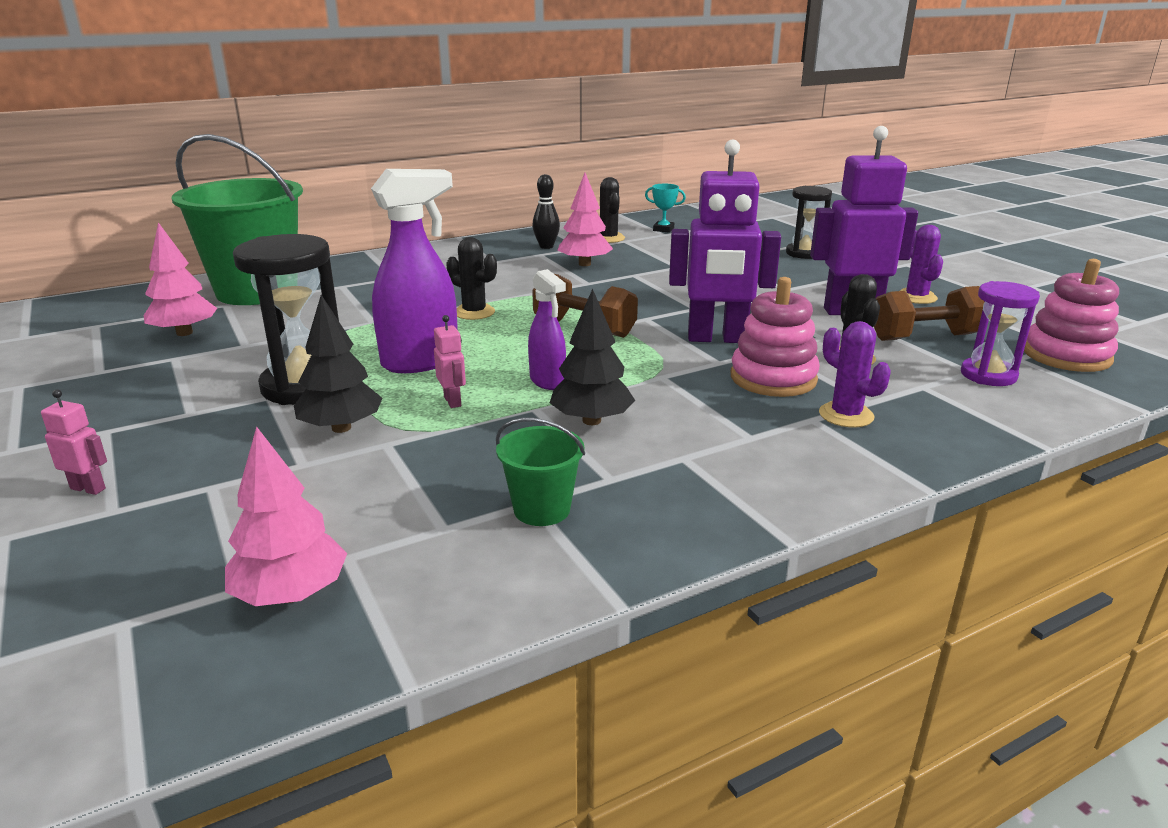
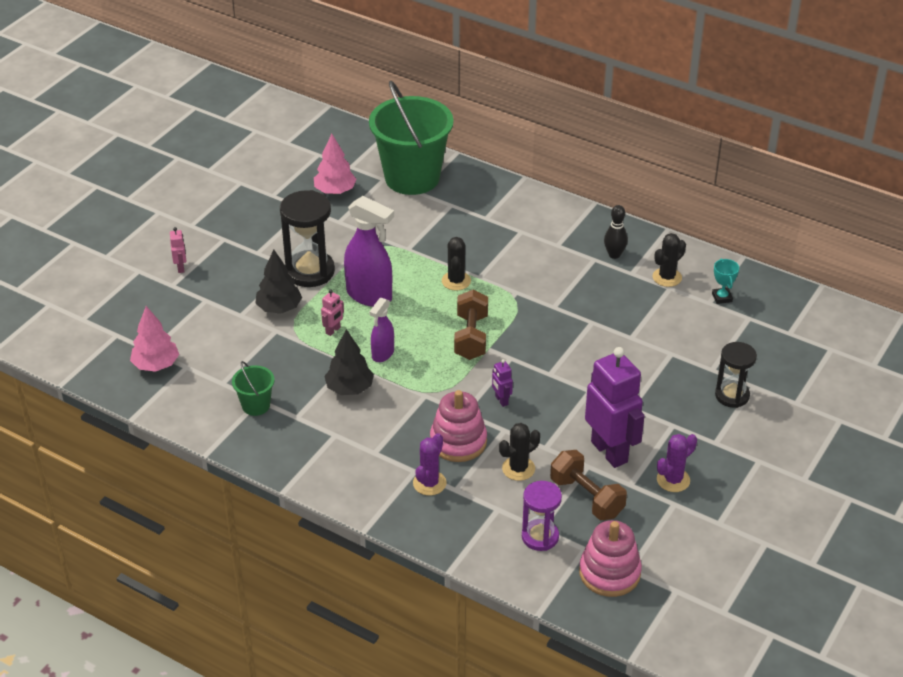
camera: 60 degrees right, 15 degrees up
(584, 264) = (592, 289): pink tree -> none
(717, 339) = (501, 400): purple robot -> purple robot, size x0.41

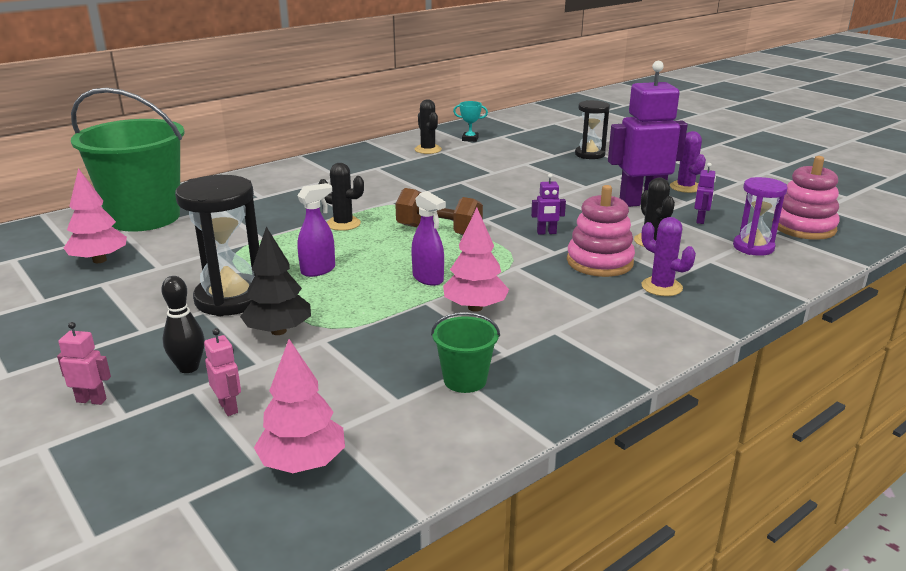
camera: 70 degrees left, 15 degrees down
(333, 330) = (359, 301): pink robot -> pink robot (229, 407)
(349, 388) = (475, 308): black tree -> pink tree
(369, 296) = (318, 270): purple spray bottle -> purple spray bottle, size x0.57
(586, 497) = (700, 220): brown dumbbell -> purple robot
(614, 255) = (379, 160): black bowling pin -> black bowling pin (188, 368)

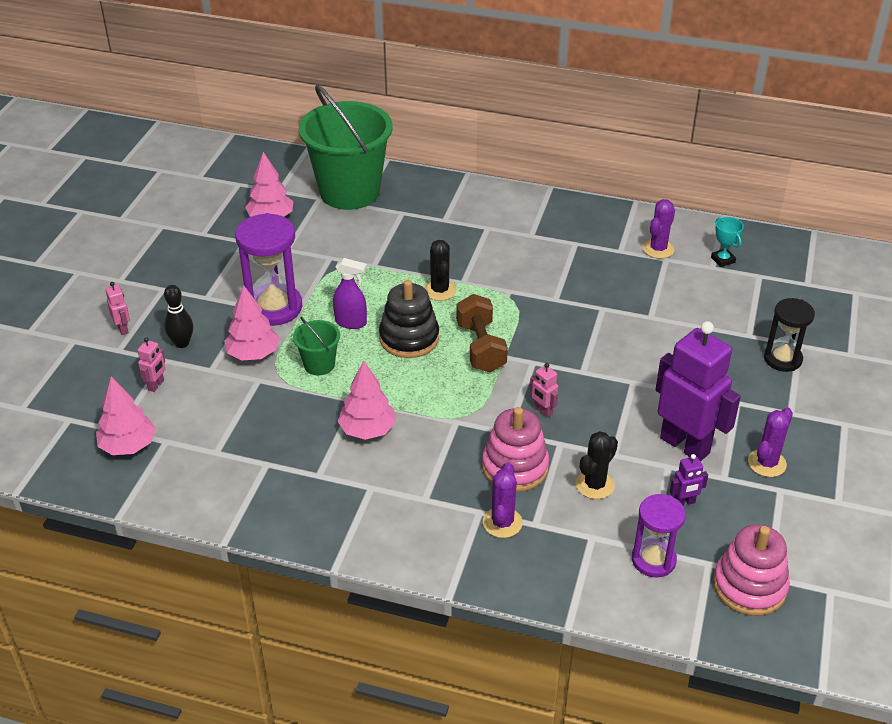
camera: 55 degrees right, 15 degrees up
(230, 299) = (274, 308): black hourglass -> purple hourglass
(278, 331) = (253, 354): black tree -> pink tree
(382, 253) = (409, 338): none -> black stacking toy
(428, 150) = (658, 249): black cactus -> purple cactus
(428, 279) = (390, 384): purple spray bottle -> none
(465, 380) = (265, 471): green bucket -> green bucket (319, 364)
(546, 233) = (543, 411): purple robot -> pink robot

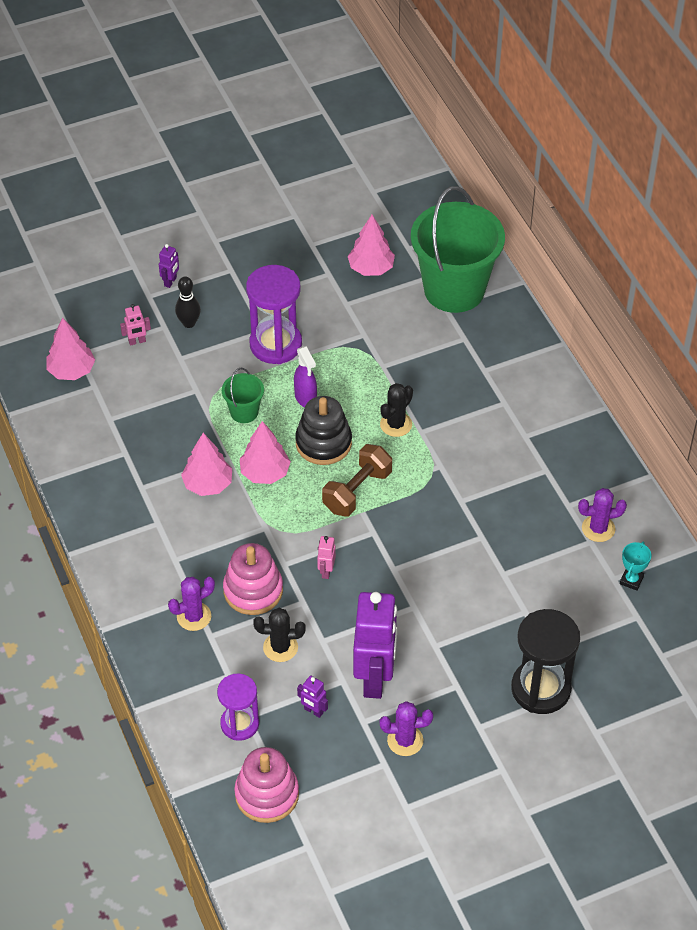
camera: 50 degrees right, 10 degrees up
(123, 329) = (170, 282): pink robot -> purple robot
(253, 354) = (218, 368): pink tree -> pink tree (265, 473)
(782, 359) = (541, 689): black hourglass -> black hourglass, size x1.56

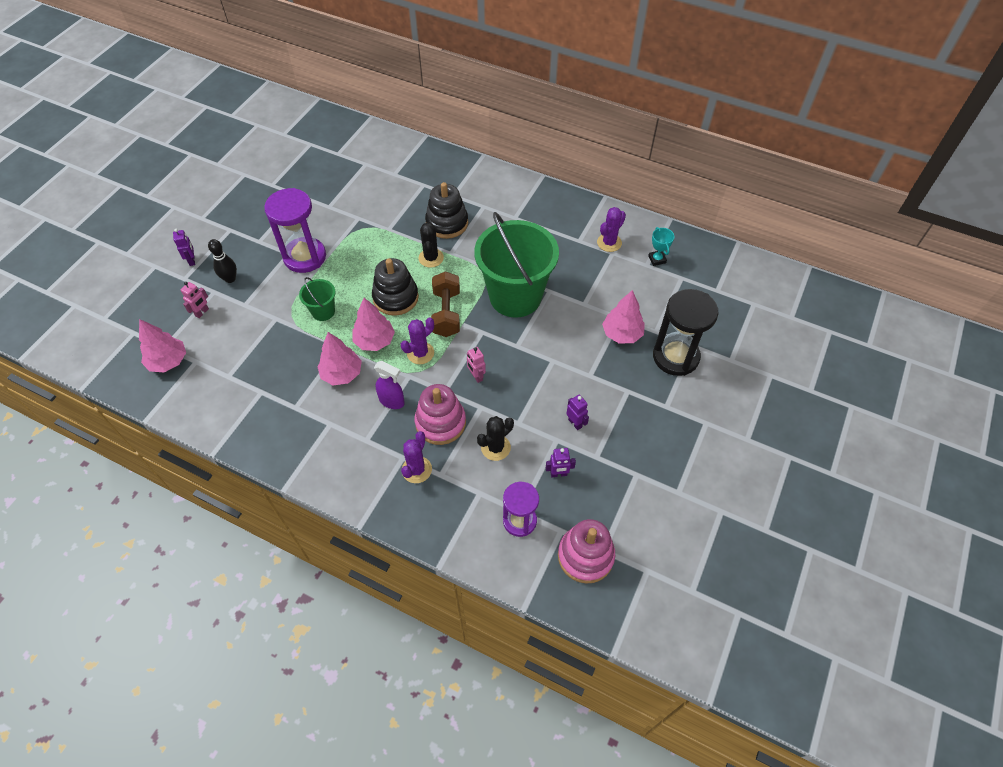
camera: 40 degrees left, 5 degrees up
(305, 398) = (357, 278): purple spray bottle -> purple spray bottle (392, 401)
(371, 268) = (325, 177): pink tree -> pink tree (622, 334)
(375, 678) = (575, 423): purple robot -> purple robot, size x0.41
(405, 740) = (633, 449): purple cactus -> purple cactus (420, 353)
(447, 397) = (447, 223): none -> black stacking toy
(454, 289) = (389, 161): green bucket -> green bucket (515, 296)

